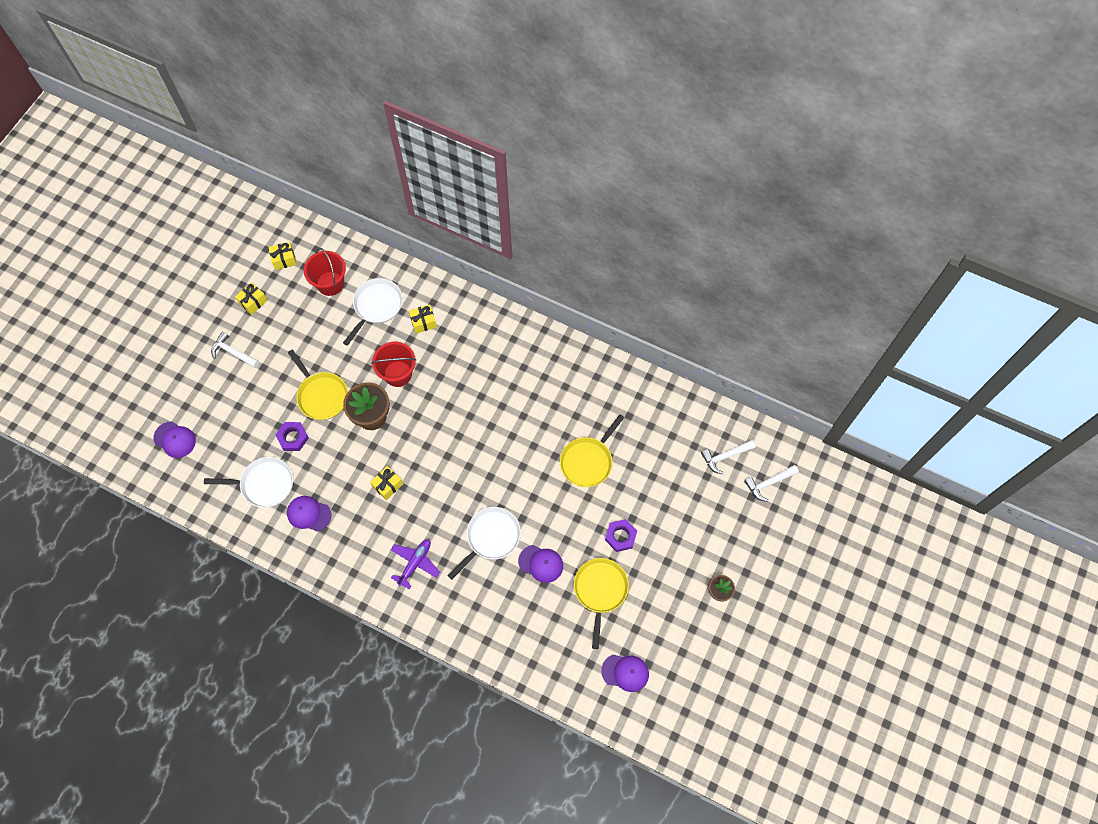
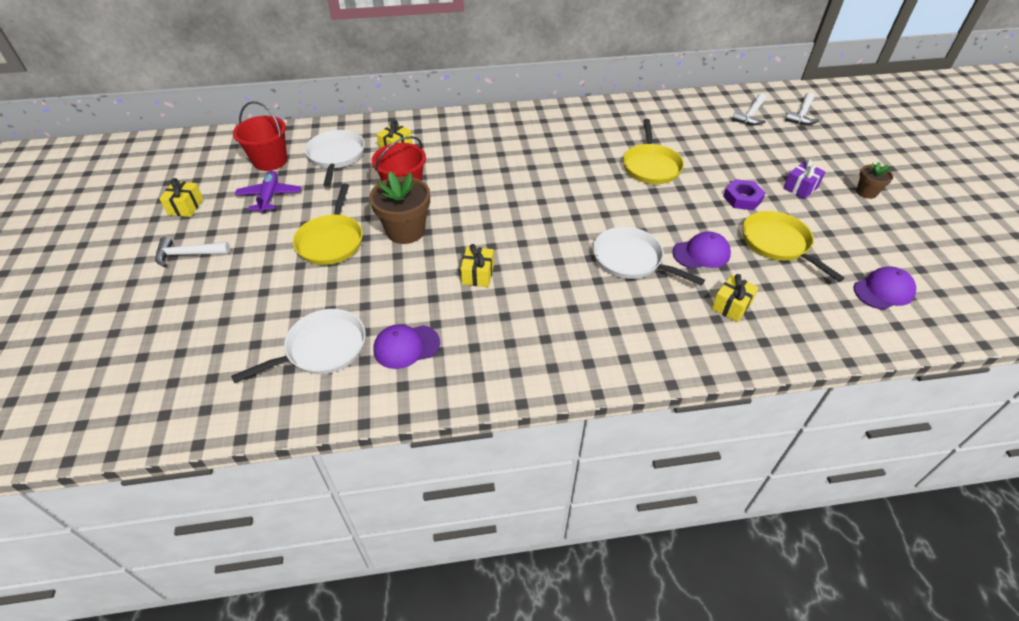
camera: 35 degrees left, 20 degrees down
(175, 439) = (155, 368): purple cap -> none
(284, 259) = (201, 165): yellow gift -> yellow gift (731, 306)
(293, 438) = (325, 289): purple nut -> none
(321, 395) = (331, 241): yellow pan -> yellow pan turned 75 degrees clockwise
(415, 563) = (577, 322): purple plane -> purple plane (270, 197)
(491, 538) = (631, 260): white pan -> white pan turned 60 degrees counterclockwise
(674, 555) = (800, 188): none -> purple gift

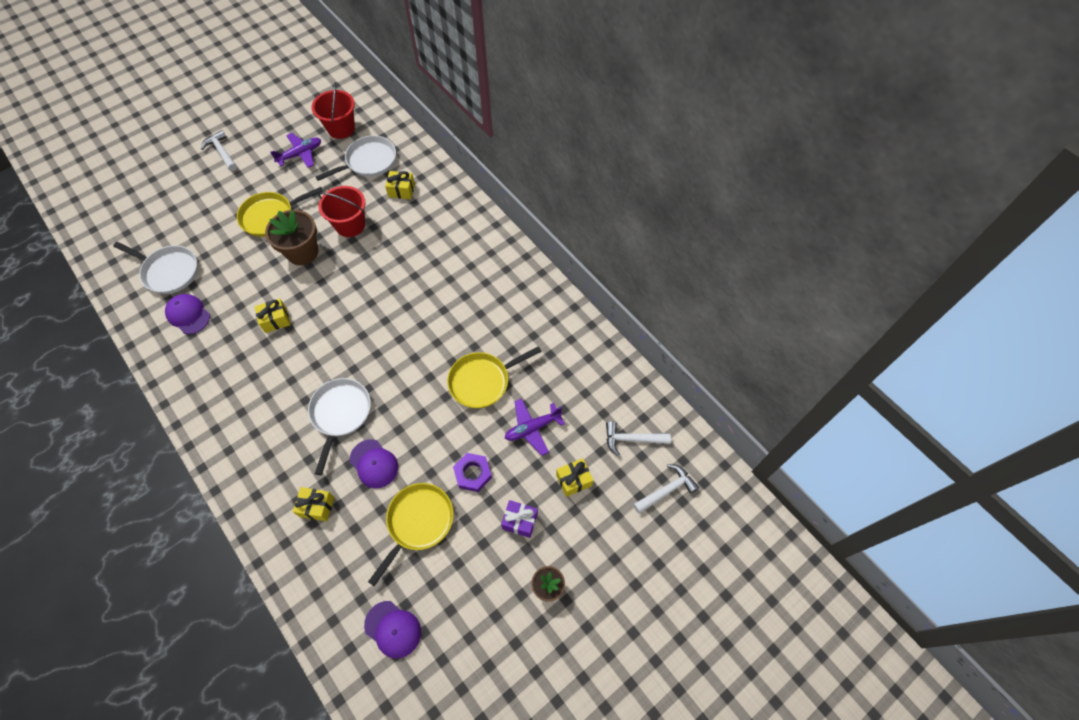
camera: 60 degrees right, 15 degrees up
(186, 207) = (267, 119): yellow gift -> yellow gift (574, 480)
(714, 155) = (532, 428): none -> purple plane
(801, 115) = (666, 490): white hammer -> white hammer turned 150 degrees clockwise

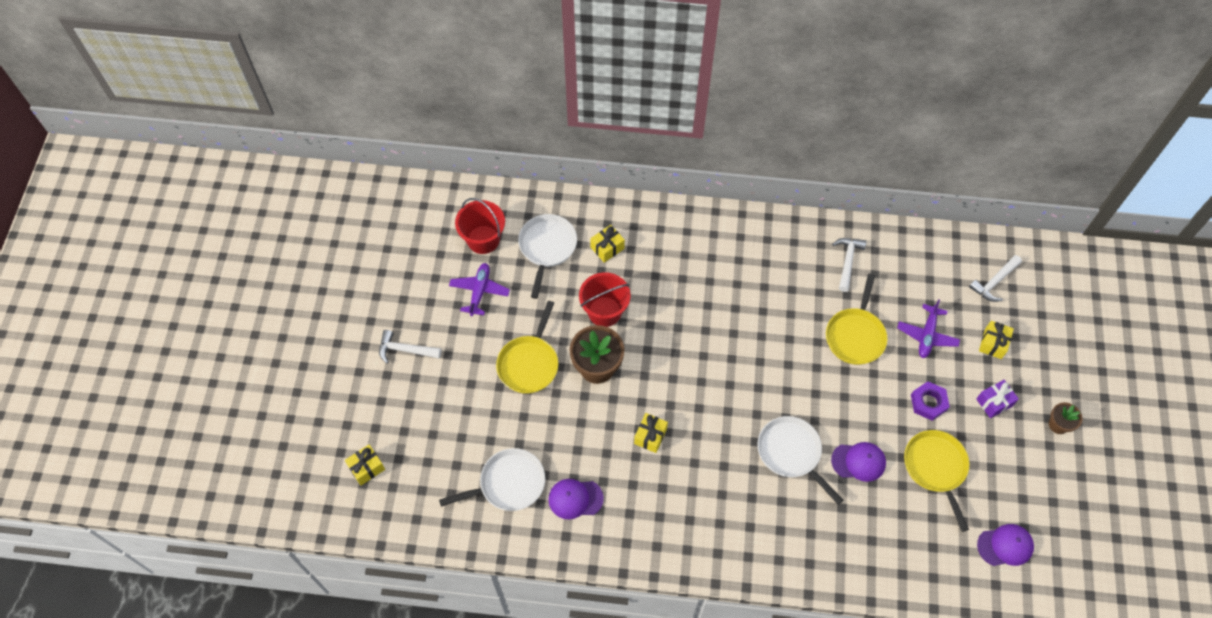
camera: 45 degrees left, 0 degrees up
(317, 506) = (860, 527): yellow gift -> yellow gift (366, 468)
(666, 490) = (1051, 295): white hammer -> white hammer (847, 261)

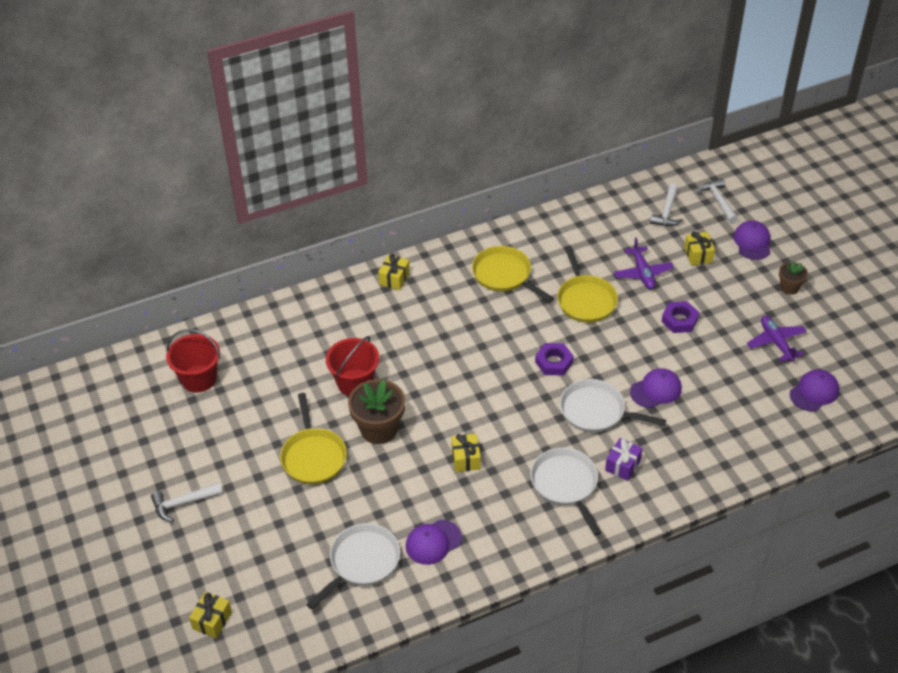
camera: 30 degrees left, 15 degrees down
(479, 291) = (224, 421): purple plane -> purple plane (776, 342)
(547, 247) = (265, 358): white pan -> white pan (565, 485)
(607, 248) = (322, 333): yellow gift -> yellow gift (394, 279)
(785, 384) = (554, 362): none -> purple nut
(847, 261) = (539, 249): white hammer -> white hammer (718, 201)
(936, 468) = (720, 364): yellow pan -> yellow pan (504, 275)
(994, 402) = (730, 295): purple gift -> purple gift (622, 465)
(1056, 357) = (752, 242): none -> purple cap

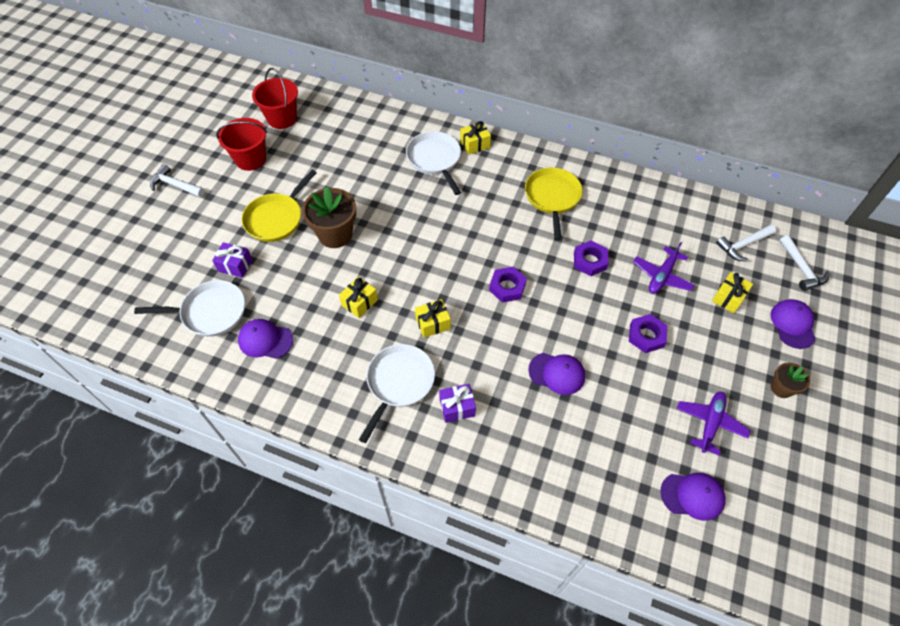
camera: 45 degrees right, 10 degrees up
(212, 620) = (93, 269): yellow gift -> yellow gift (433, 323)
(331, 515) = (235, 265): none -> purple gift
(355, 383) = (361, 192): red bucket -> red bucket (251, 159)
(585, 300) = (590, 261): yellow pan -> purple nut
(596, 411) = (491, 349): white pan -> white pan (435, 160)
(718, 201) = (801, 269): white hammer -> white hammer turned 135 degrees clockwise
(752, 242) = (792, 324): purple cap -> purple cap turned 45 degrees counterclockwise

